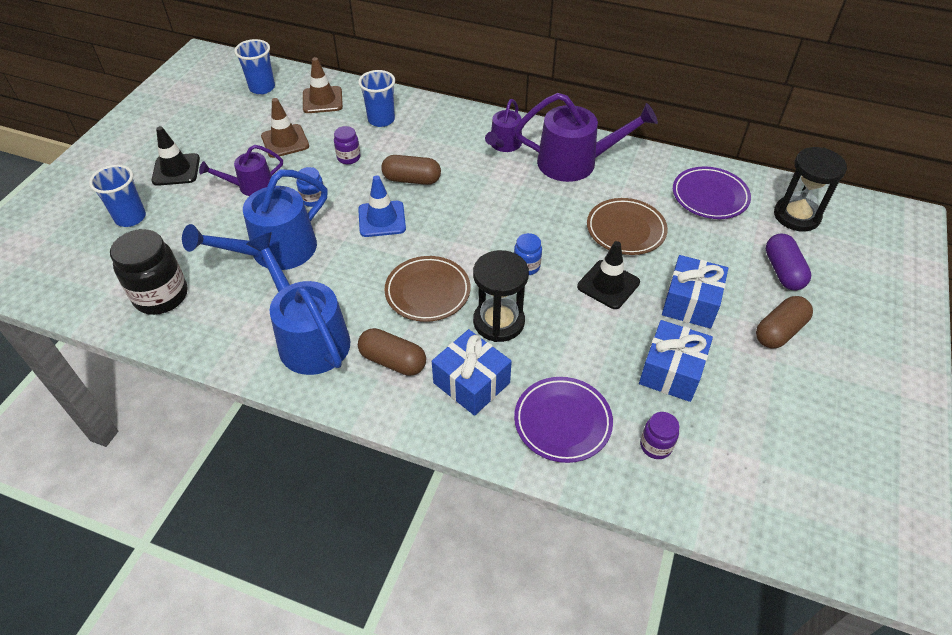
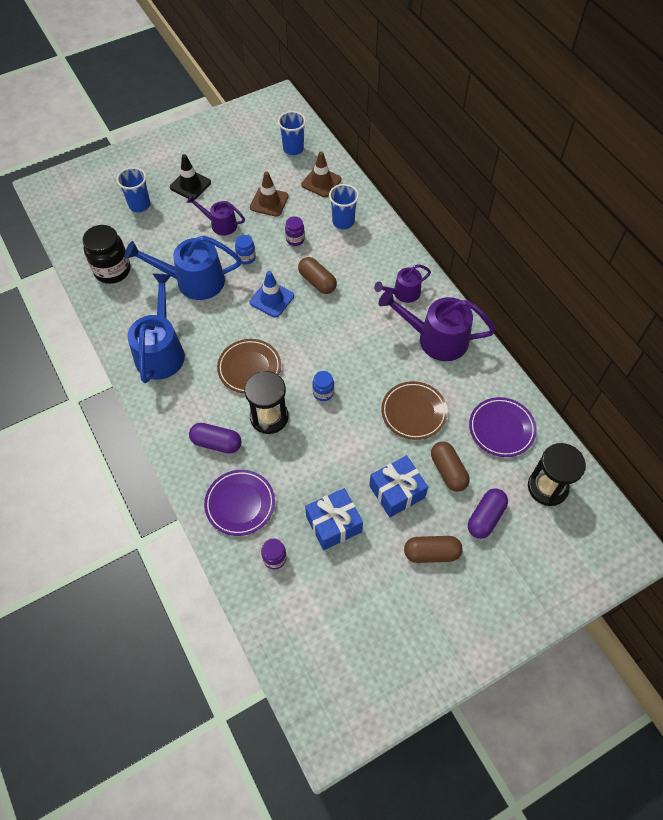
camera: 40 degrees right, 10 degrees up
(393, 361) = (189, 398): brown capsule -> brown capsule (448, 471)
(471, 383) = (216, 443): blue gift -> purple capsule
(575, 162) = (436, 339): purple watering can -> purple watering can turned 150 degrees clockwise
(608, 284) = (359, 441): black traffic cone -> none

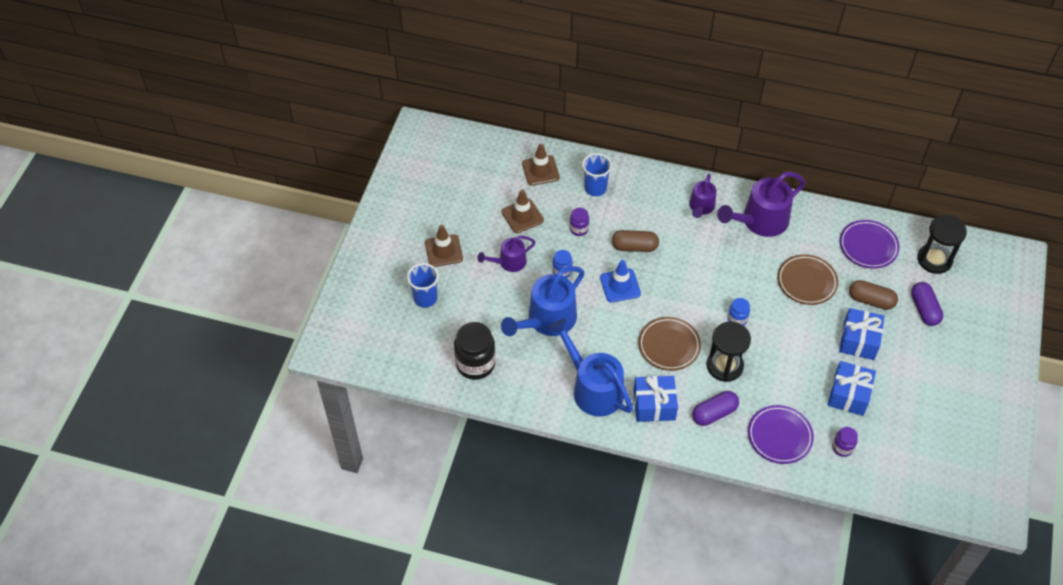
camera: 45 degrees left, 5 degrees down
(184, 399) = (654, 405): none -> blue gift
(190, 185) = (443, 251): black traffic cone -> brown traffic cone
(293, 149) = (485, 160): blue cup -> none
(431, 553) = (921, 358): brown capsule -> none

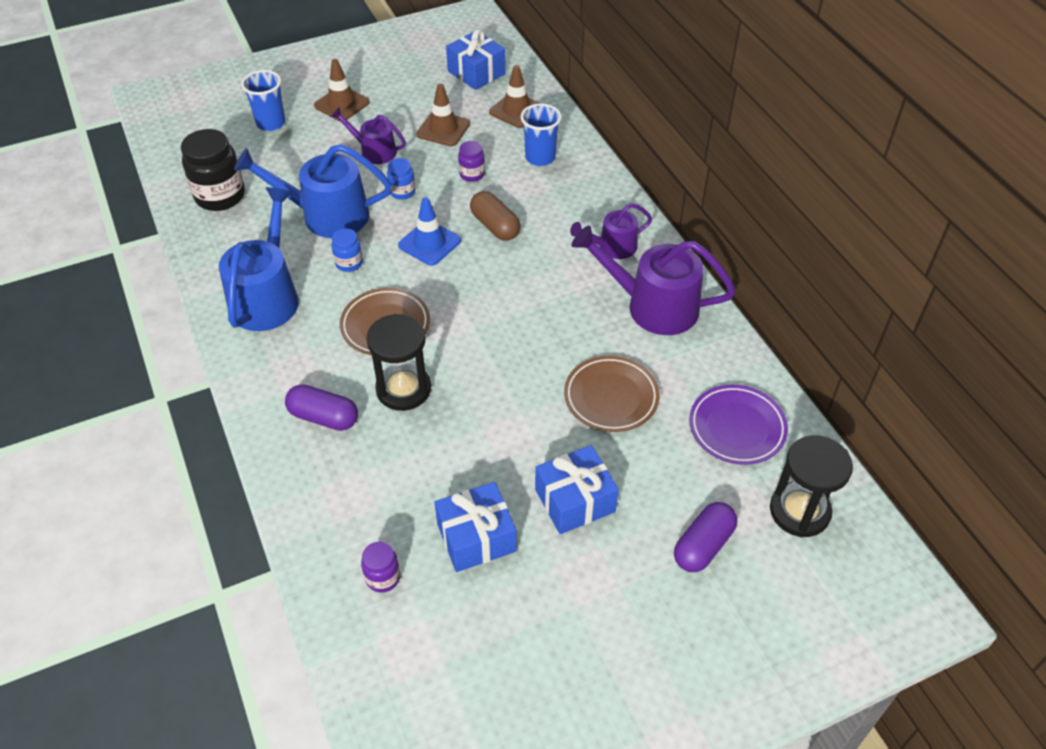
camera: 50 degrees right, 5 degrees down
(654, 405) = (288, 358): blue gift -> blue gift (476, 72)
(737, 319) = (484, 363): blue jar -> blue jar (349, 263)
(779, 436) = (344, 500): purple plate -> none
(871, 300) = (653, 478): brown capsule -> none

